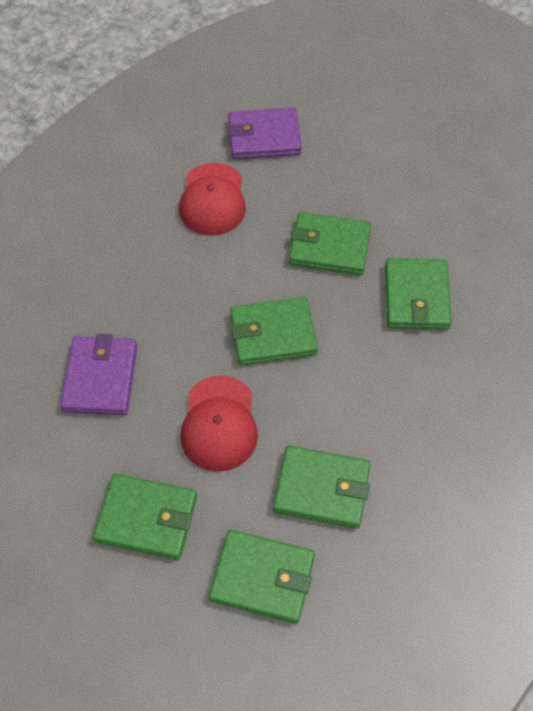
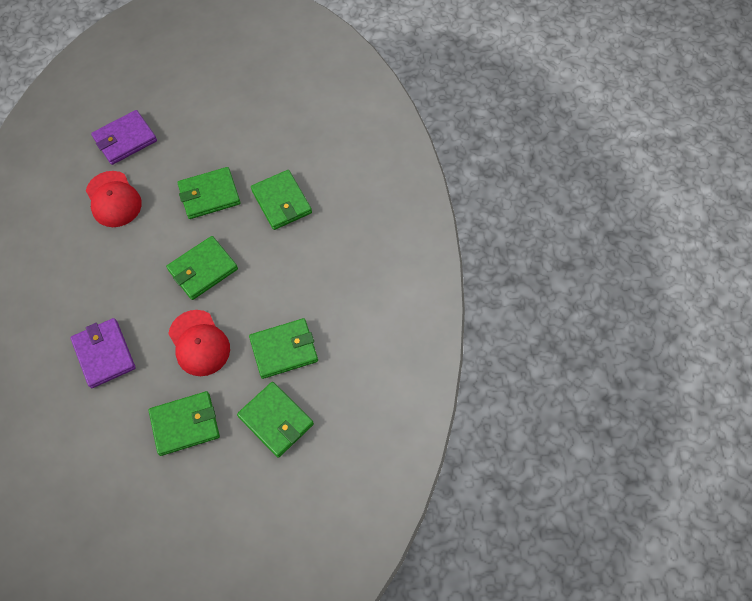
camera: 30 degrees left, 5 degrees up
(262, 578) = (276, 420): green wallet -> green wallet turned 60 degrees clockwise

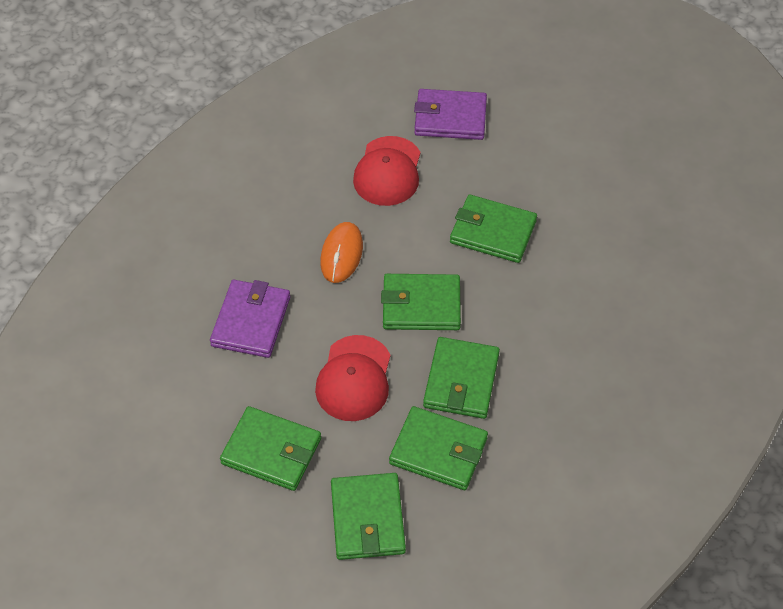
camera: 40 degrees right, 10 degrees down
(127, 271) = (341, 254): none -> orange mouse
(281, 202) = (568, 291): green wallet -> green wallet (461, 380)

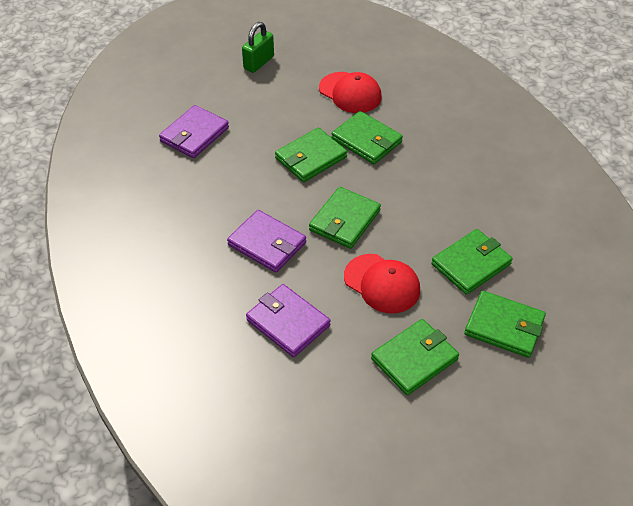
camera: 60 degrees left, 5 degrees down
(341, 254) = (267, 244): orange mouse -> purple wallet
(388, 171) = (213, 187): red cap -> red cap (350, 93)
(461, 380) = (421, 227): green wallet -> green wallet (366, 140)
(607, 113) = (259, 63): none -> green padlock

